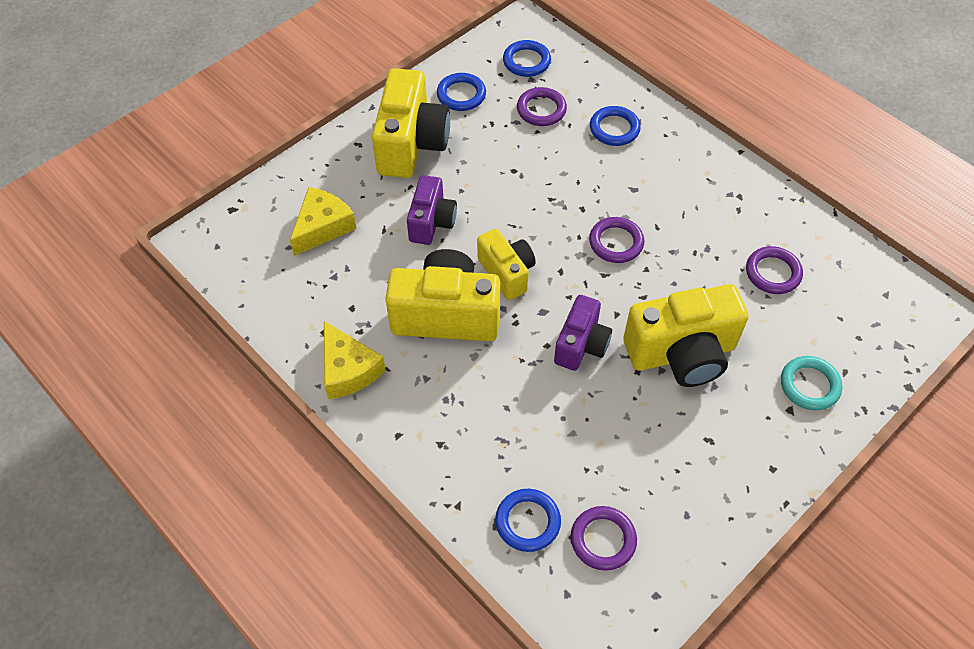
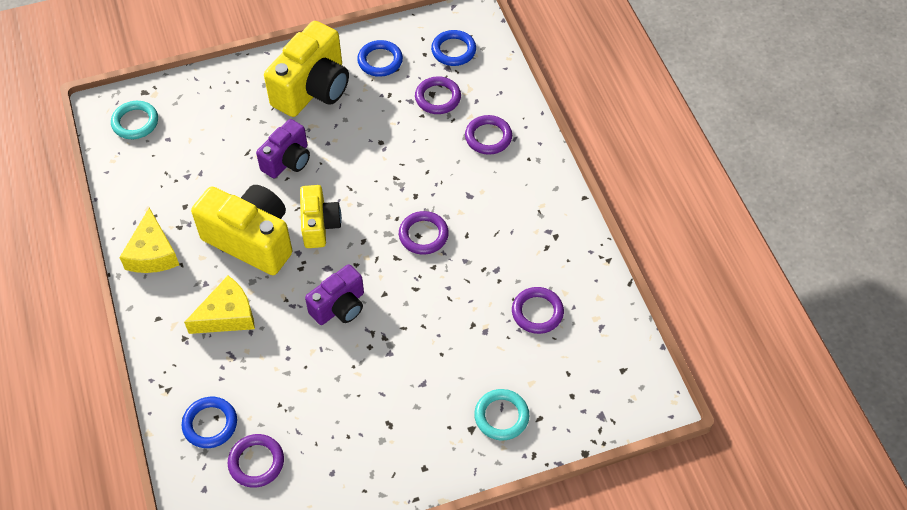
camera: 25 degrees right, 0 degrees up
(242, 243) = (135, 122): none -> turquoise ring
(322, 227) = (202, 132): yellow cheese -> yellow cheese (227, 315)
(614, 129) = (488, 137): blue ring -> purple ring
(682, 353) = (414, 347): yellow camera -> none

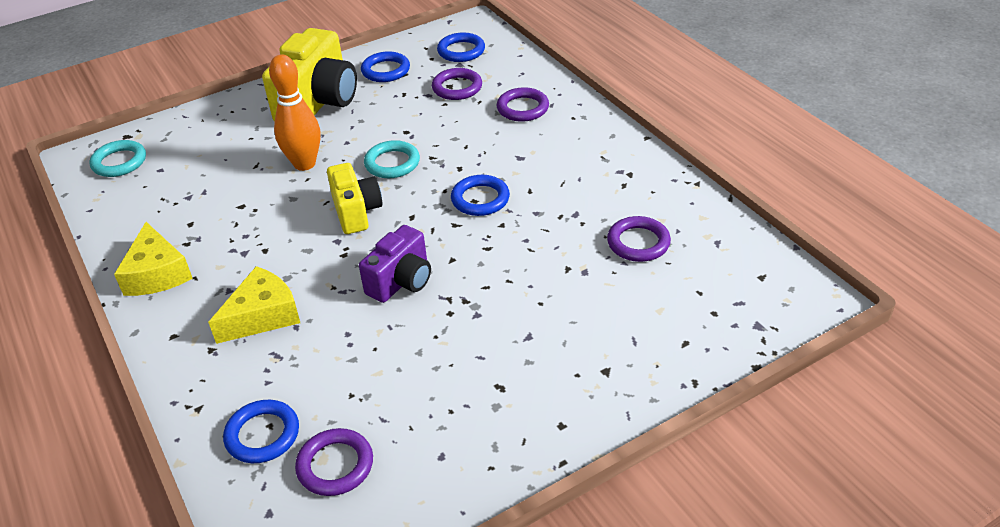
camera: 10 degrees left, 15 degrees down
(251, 240) = (277, 239): yellow camera -> none
(288, 160) = (304, 164): purple camera -> orange bowling pin
(423, 235) = (480, 199): purple ring -> blue ring
(501, 416) = (638, 350): turquoise ring -> turquoise ring (392, 163)

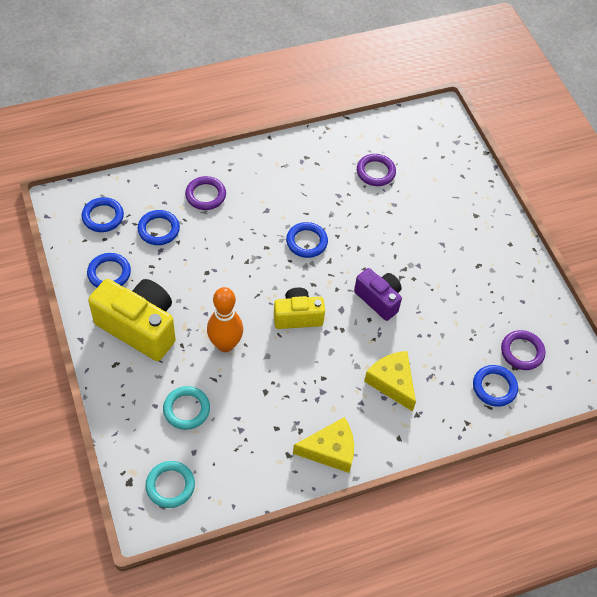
camera: 85 degrees left, 15 degrees up
(392, 163) = (245, 287): turquoise ring -> turquoise ring (186, 409)
(457, 88) = (158, 229): purple ring -> blue ring

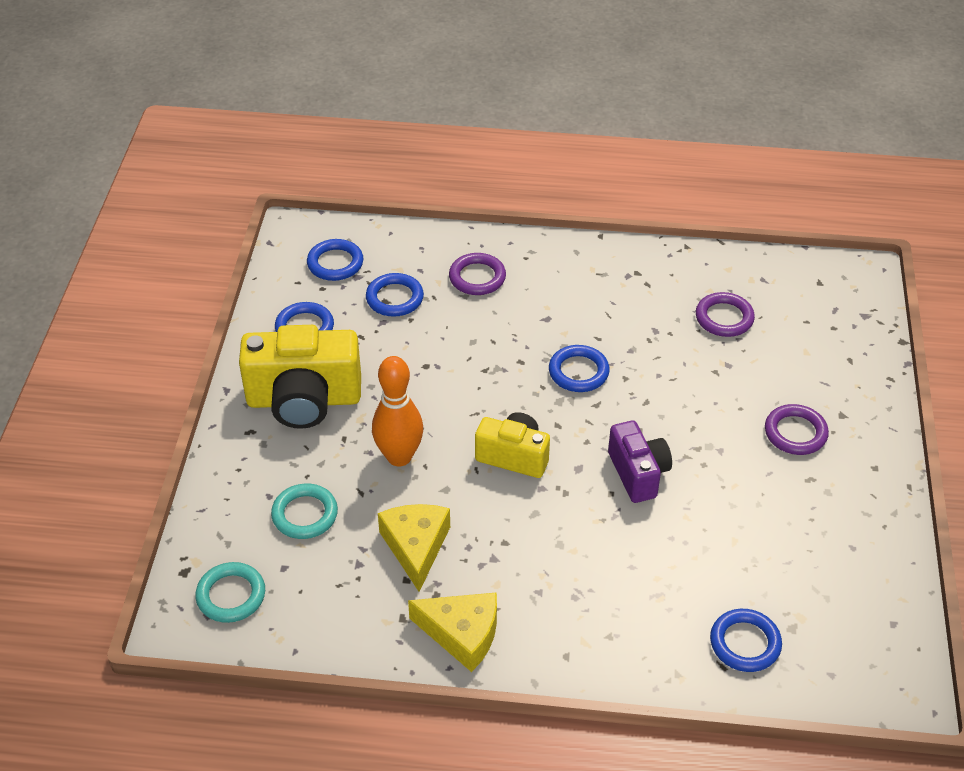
camera: 30 degrees right, 10 degrees down
(139, 327) = (304, 400): yellow camera -> yellow camera turned 120 degrees clockwise
(392, 382) = (597, 582): yellow cheese -> yellow cheese (415, 547)
(522, 352) = (814, 612): purple ring -> purple ring (795, 433)

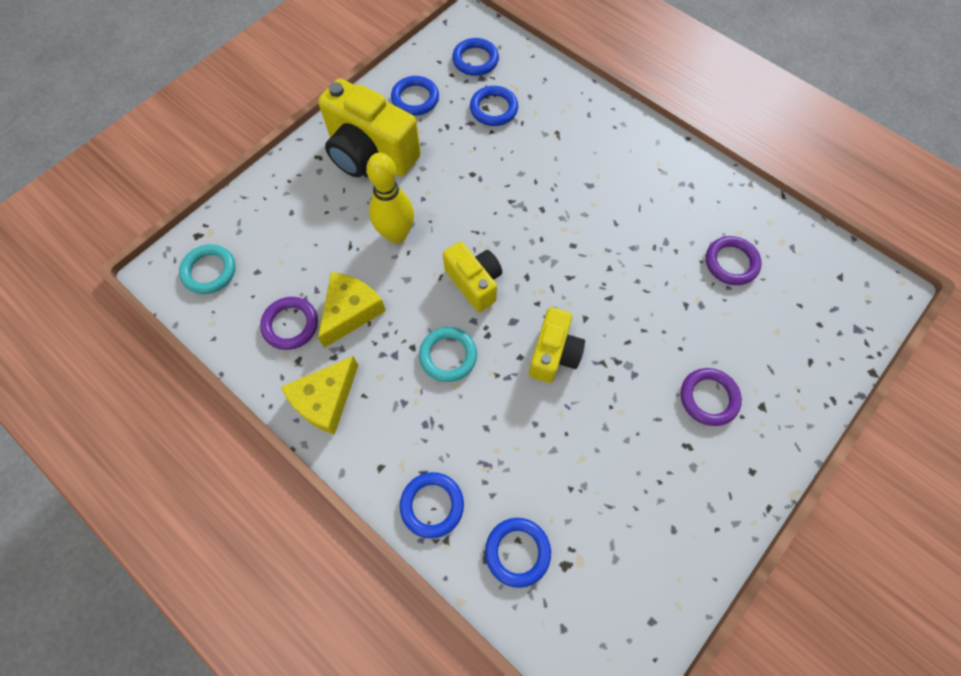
camera: 35 degrees right, 20 degrees up
(305, 514) = (301, 240): turquoise ring -> turquoise ring (448, 356)
(399, 457) = (396, 234): orange bowling pin -> yellow bowling pin
(462, 634) = (325, 400): yellow cheese -> yellow cheese turned 75 degrees clockwise
(477, 277) = (565, 124): purple ring -> purple ring (290, 325)
(578, 372) = (578, 242): blue ring -> blue ring (432, 505)
(638, 473) = (553, 354): purple camera -> yellow camera

